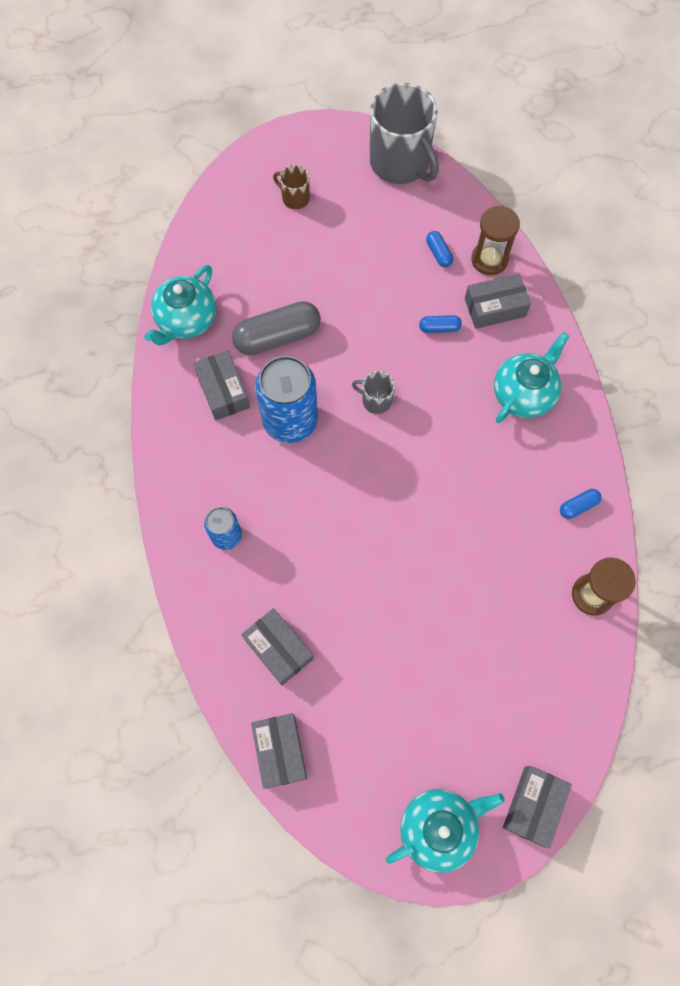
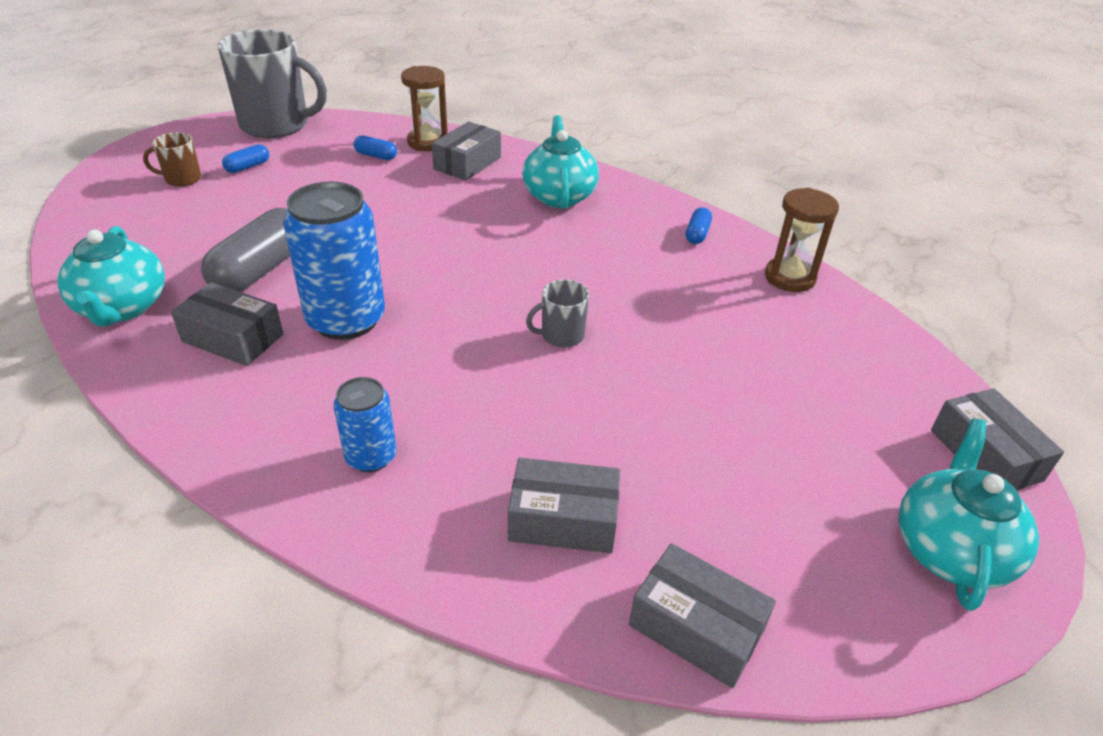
camera: 45 degrees left, 30 degrees down
(376, 400) = (426, 262): grey mug -> grey mug (561, 335)
(439, 328) = (432, 193): blue capsule -> blue capsule (248, 167)

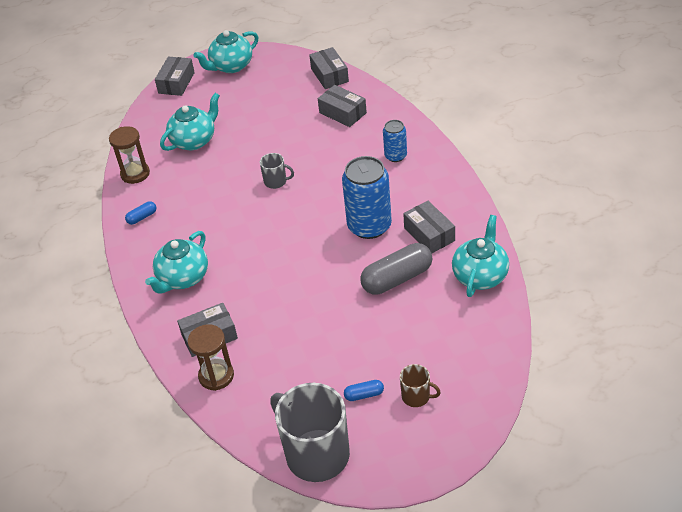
camera: 140 degrees left, 5 degrees up
(376, 156) = (265, 372): blue capsule -> none
(778, 354) = (194, 140): none -> turquoise teapot

